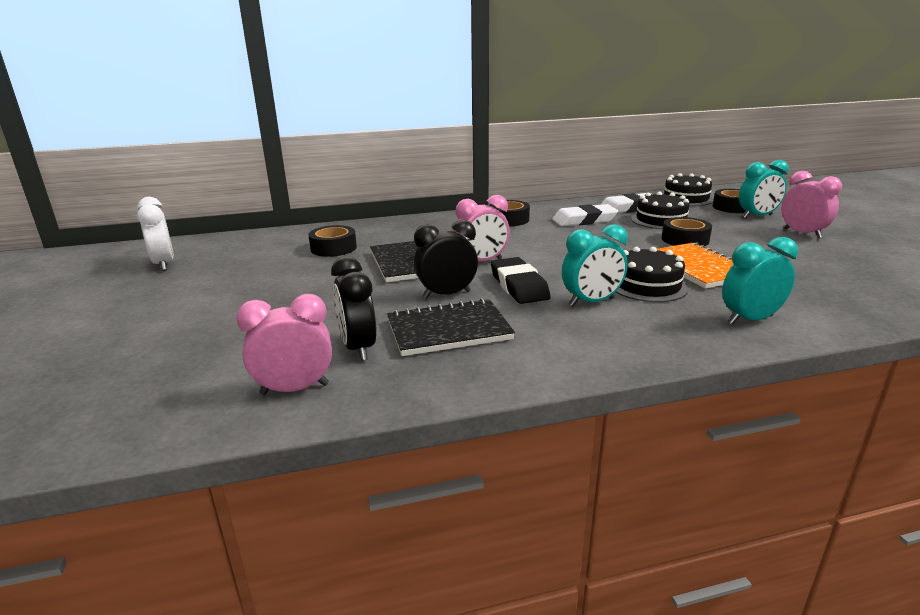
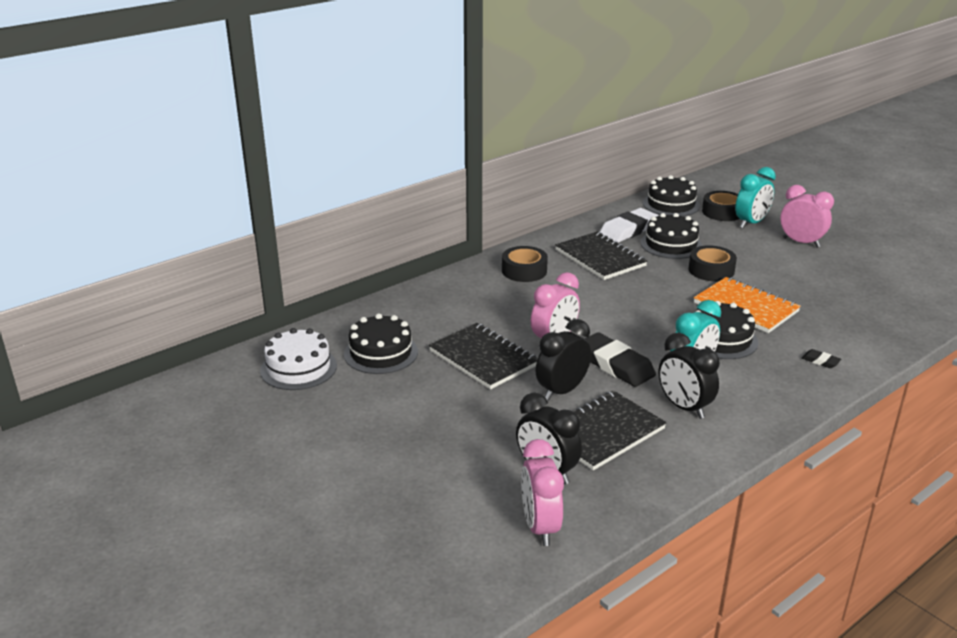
camera: 25 degrees left, 5 degrees up
(164, 264) = (211, 420): white clock -> none
(264, 247) = (298, 368): none -> white cake
(295, 389) = (540, 527): pink clock -> pink clock turned 60 degrees counterclockwise
(333, 248) = (381, 353): black tape -> black cake
(553, 327) = (684, 407): none -> black clock
(584, 220) = (600, 258): white eraser -> black notebook
(750, 319) = (820, 361): turquoise clock -> black eraser

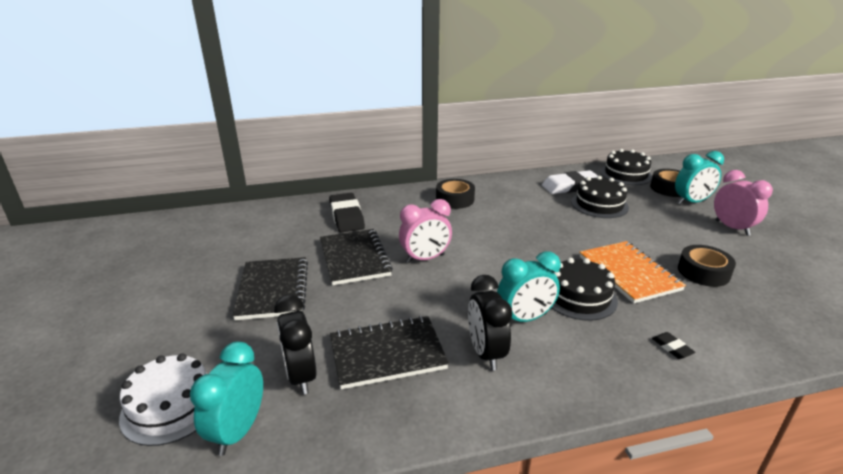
camera: 25 degrees right, 0 degrees up
(298, 368) = (220, 231): white cake -> white cake (171, 406)
(381, 353) = (285, 235): black cake -> none
(540, 527) = (238, 431): pink clock -> turquoise clock
(562, 391) = (389, 304): black clock -> none
(600, 258) = (526, 202): black notebook -> black notebook (273, 290)
(615, 365) = (458, 293): black eraser -> black eraser (346, 216)
(711, 270) = (620, 233): black tape -> black tape (703, 272)

